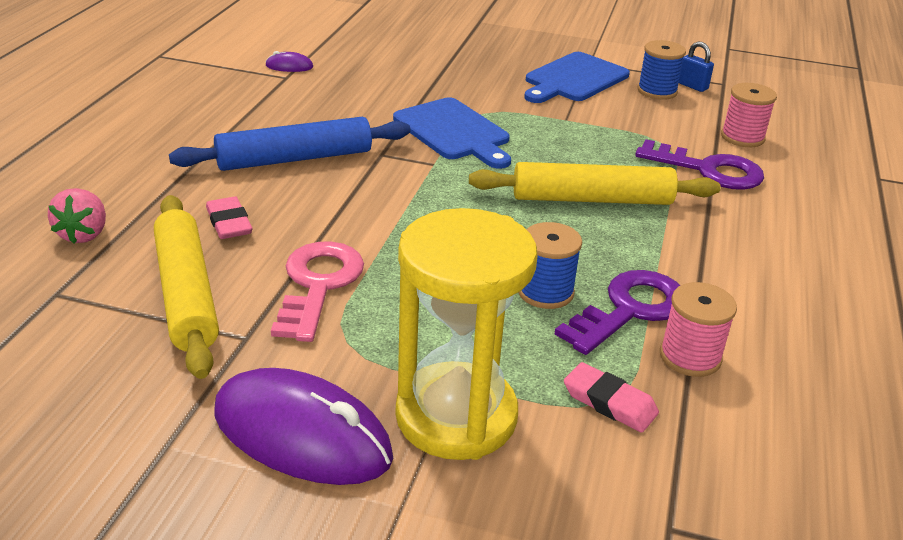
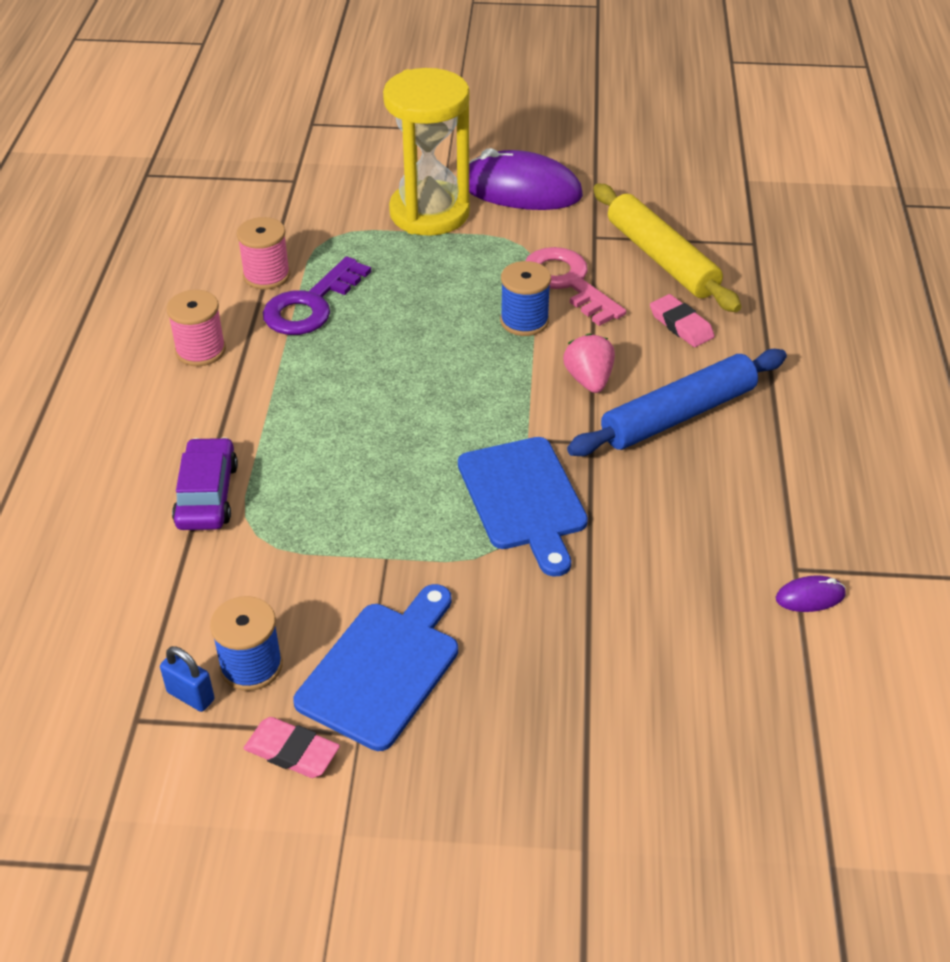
camera: 170 degrees right, 10 degrees up
(84, 234) = (788, 292): pink strawberry -> pink strawberry (589, 380)
(318, 285) = (568, 282): pink key -> pink key turned 150 degrees clockwise
(454, 132) = (523, 499): blue cutting board -> blue cutting board turned 150 degrees counterclockwise
(545, 292) = (382, 308): blue spool -> blue spool (524, 321)
(592, 199) = (346, 420): yellow rolling pin -> none
(609, 402) = (328, 236): pink eraser -> pink eraser (292, 751)
(708, 170) = (207, 495): purple key -> purple car
(742, 137) = (145, 572): pink spool -> pink spool (200, 350)

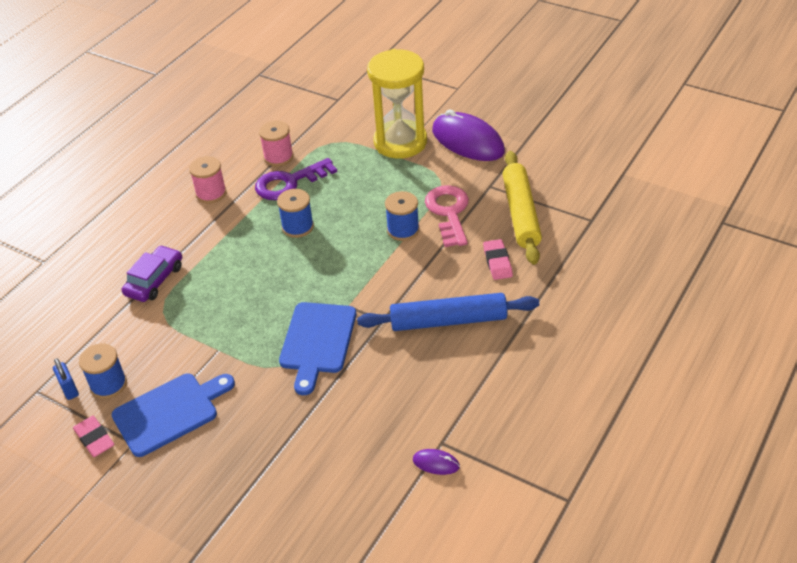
camera: 30 degrees right, 0 degrees up
(371, 358) = (297, 227): none -> blue spool
(589, 380) = (412, 280): pink strawberry -> none

